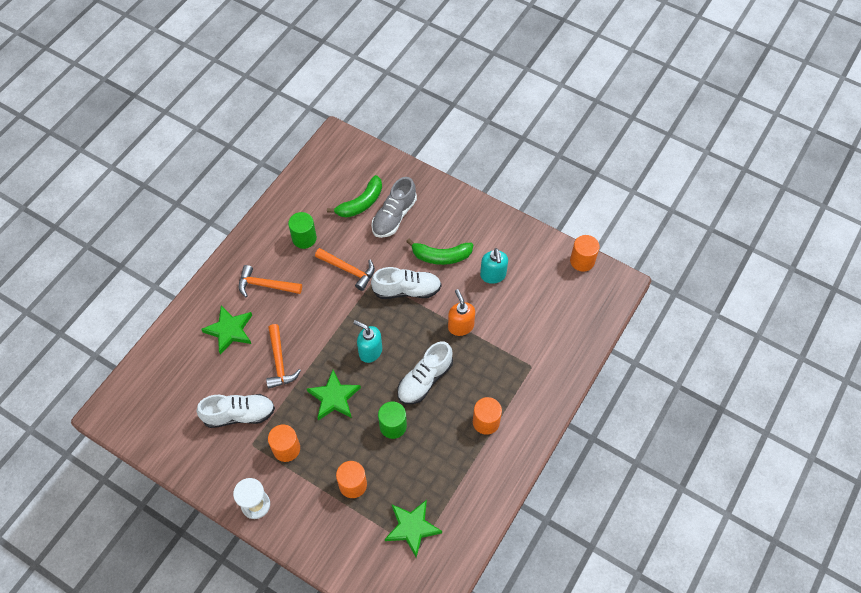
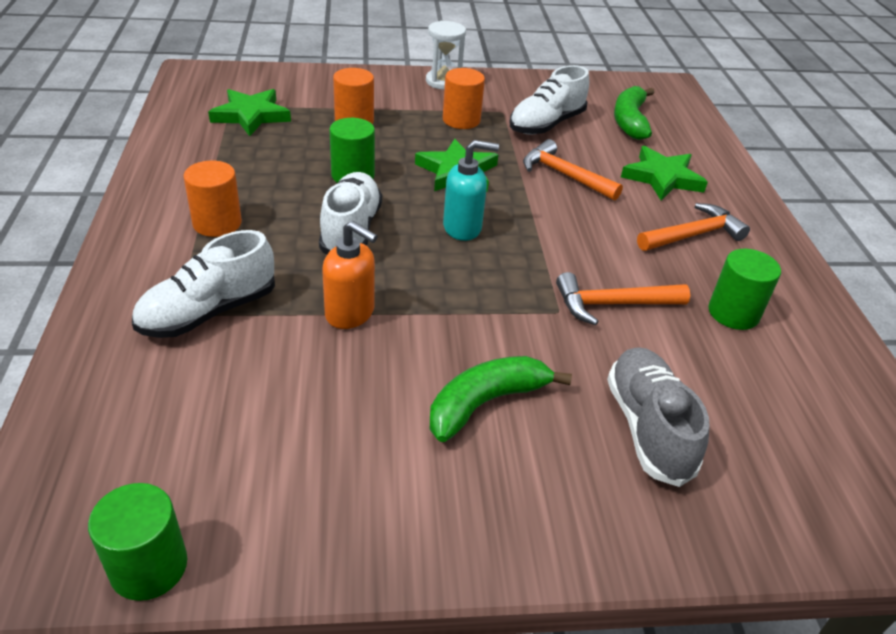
camera: 140 degrees right, 20 degrees down
(361, 203) = (732, 417): green banana -> green banana (630, 121)
(407, 290) = (491, 321): white shoe -> white shoe (209, 312)
(493, 275) = (353, 421): turquoise soap dispenser -> none
(582, 261) = (149, 567): orange cylinder -> green cylinder

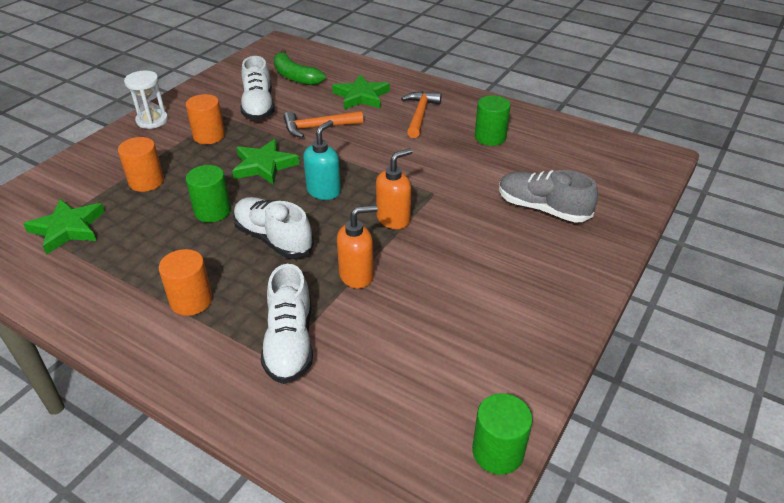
camera: 50 degrees left, 0 degrees up
(473, 299) = (393, 219): none -> orange soap dispenser
(486, 403) = (480, 255): green banana -> none
(613, 304) = (447, 171): orange hammer -> none

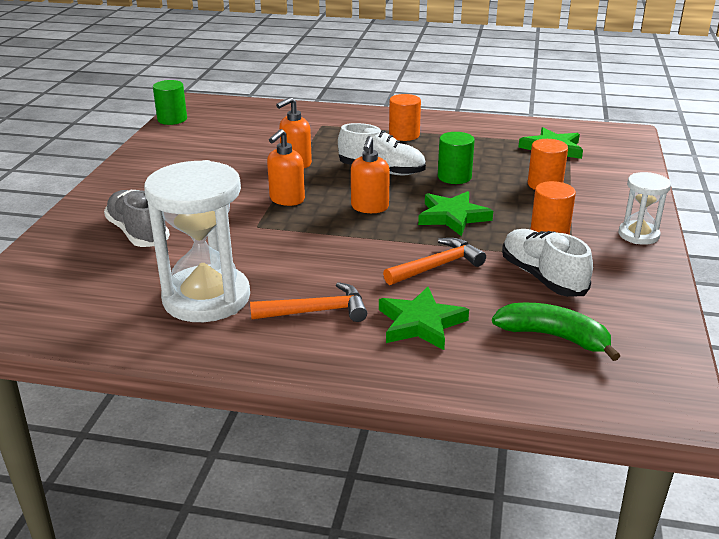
camera: 160 degrees right, 10 degrees down
(290, 342) = (319, 131): white shoe -> none
(324, 191) = (369, 207): turquoise soap dispenser -> orange soap dispenser
(420, 115) = (316, 311): orange hammer -> orange hammer turned 90 degrees counterclockwise
(490, 137) = (206, 298): green cylinder -> white hourglass
(542, 208) = (138, 233): grey shoe -> grey shoe turned 135 degrees counterclockwise

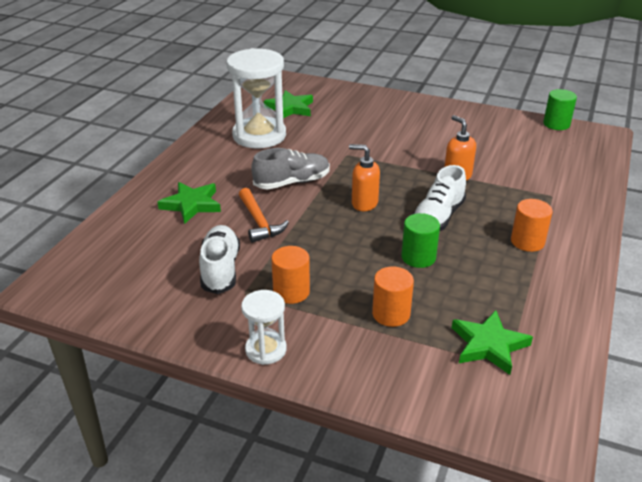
camera: 100 degrees right, 5 degrees up
(138, 233) = (349, 115): grey shoe -> grey shoe (292, 182)
(287, 200) = (387, 168): orange soap dispenser -> none
(316, 311) = (226, 169): orange hammer -> none
(452, 217) = (336, 242): green star -> green star (290, 108)
(542, 277) = (220, 269): white shoe -> white shoe turned 75 degrees counterclockwise
(553, 337) = (144, 256): green banana -> none

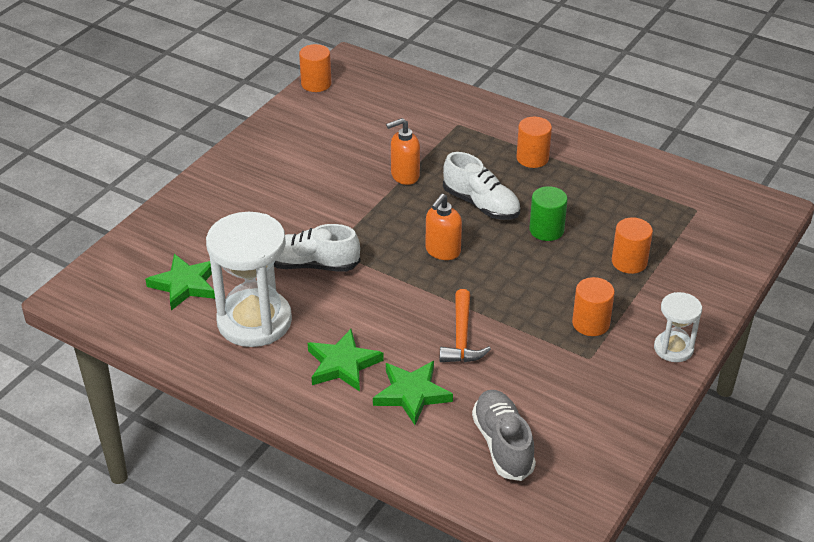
camera: 80 degrees left, 5 degrees up
(220, 269) = (547, 374): white shoe -> white shoe (311, 265)
(259, 222) = (462, 337): orange hammer -> orange hammer turned 105 degrees clockwise
(292, 182) = (383, 302): grey shoe -> grey shoe (502, 444)
(489, 345) = (673, 214): green star -> green star (343, 364)
(556, 124) = (316, 84): green cylinder -> orange cylinder

